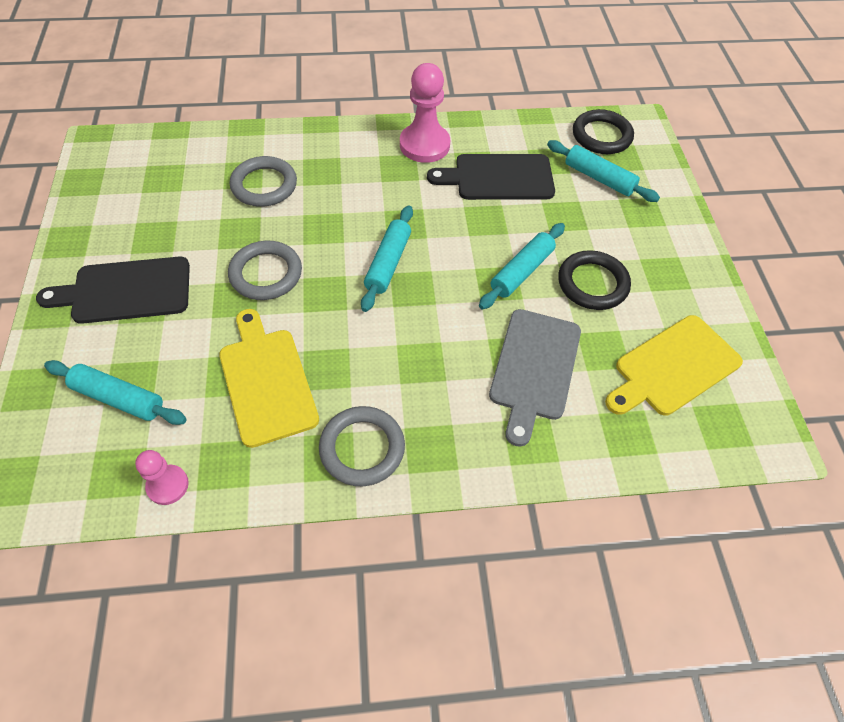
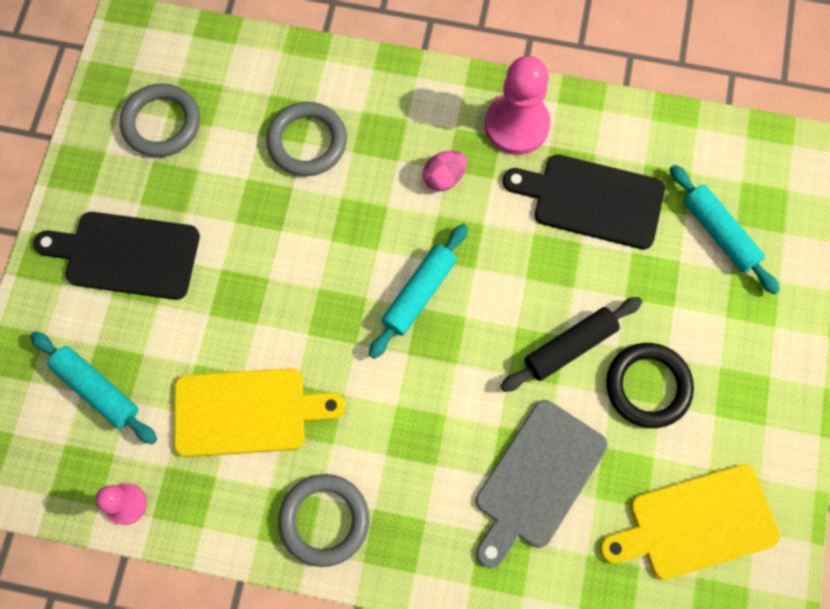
camera: 20 degrees right, 15 degrees up
(266, 274) = (279, 272): grey ring -> grey ring (161, 123)
(266, 381) = (247, 411): yellow cutting board -> yellow cutting board turned 90 degrees clockwise
(381, 186) = (444, 178): none -> pink egg
(521, 271) = (570, 347): turquoise rolling pin -> black rolling pin
(601, 136) = (750, 165): black ring -> none

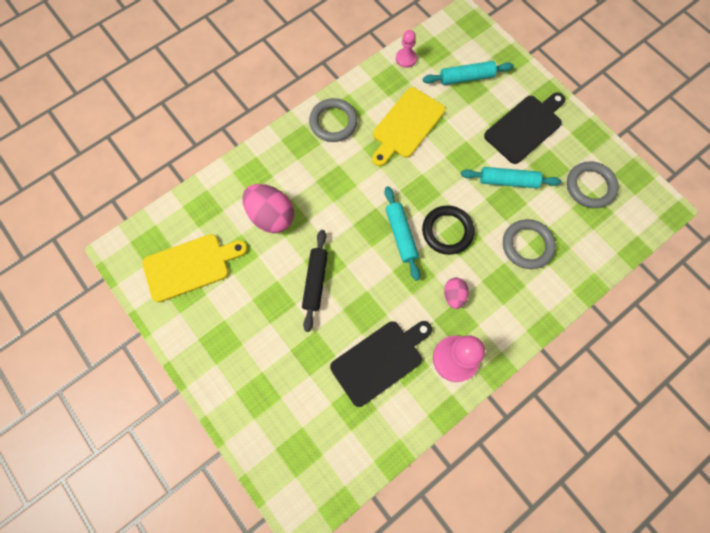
camera: 130 degrees right, 0 degrees up
(537, 479) = (271, 216): grey cutting board -> pink egg
(648, 386) = (265, 301): black ring -> black ring (447, 231)
(695, 523) = (190, 266): yellow cutting board -> yellow cutting board turned 45 degrees clockwise
(719, 233) = (305, 412): turquoise rolling pin -> turquoise rolling pin (508, 181)

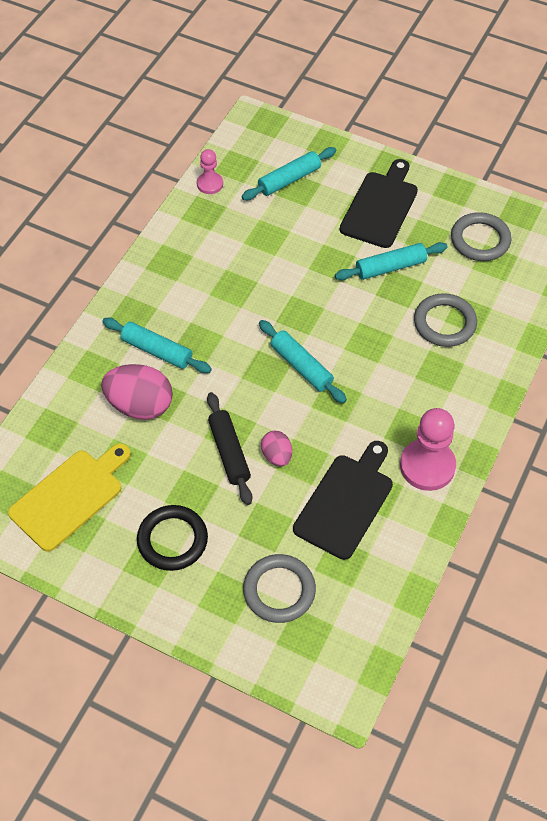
camera: 25 degrees left, 15 degrees down
(303, 178) = (157, 351): none -> turquoise rolling pin
(333, 122) = (160, 280): grey ring -> grey ring (279, 590)
(406, 126) = (247, 253): yellow cutting board -> none
(447, 231) = (351, 343): black ring -> black ring (172, 540)
(453, 295) = (392, 404): pink egg -> pink egg (277, 456)

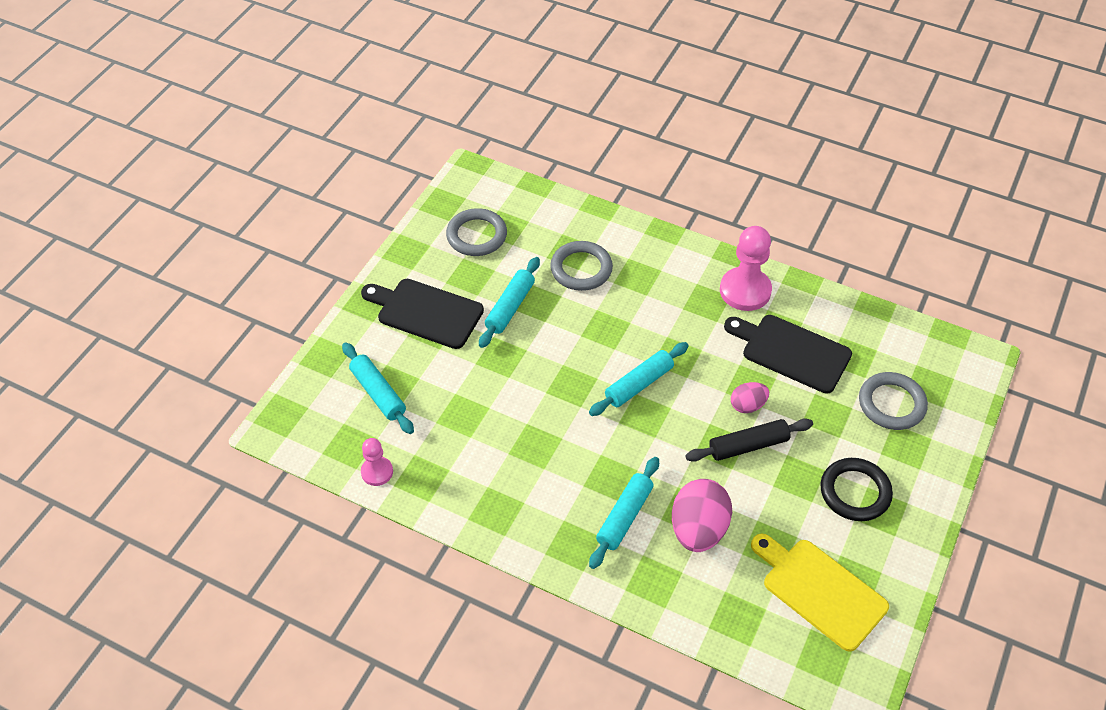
camera: 90 degrees left, 5 degrees down
(390, 267) = (510, 307): turquoise rolling pin -> turquoise rolling pin turned 45 degrees clockwise

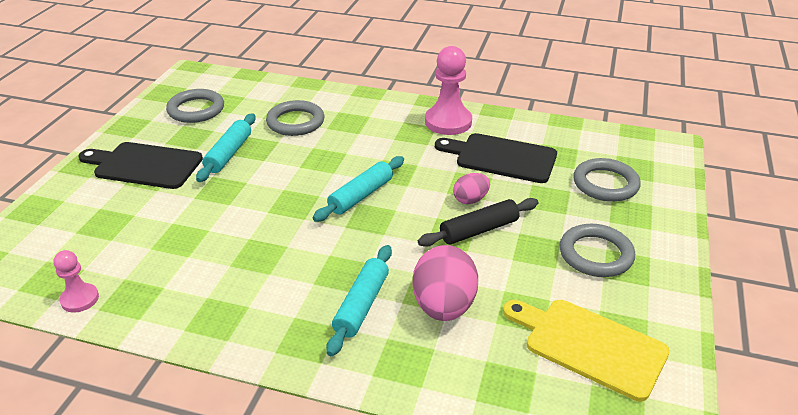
camera: 10 degrees left, 15 degrees down
(378, 393) = (88, 231): turquoise rolling pin -> none
(855, 492) = (595, 254): black ring -> grey ring

